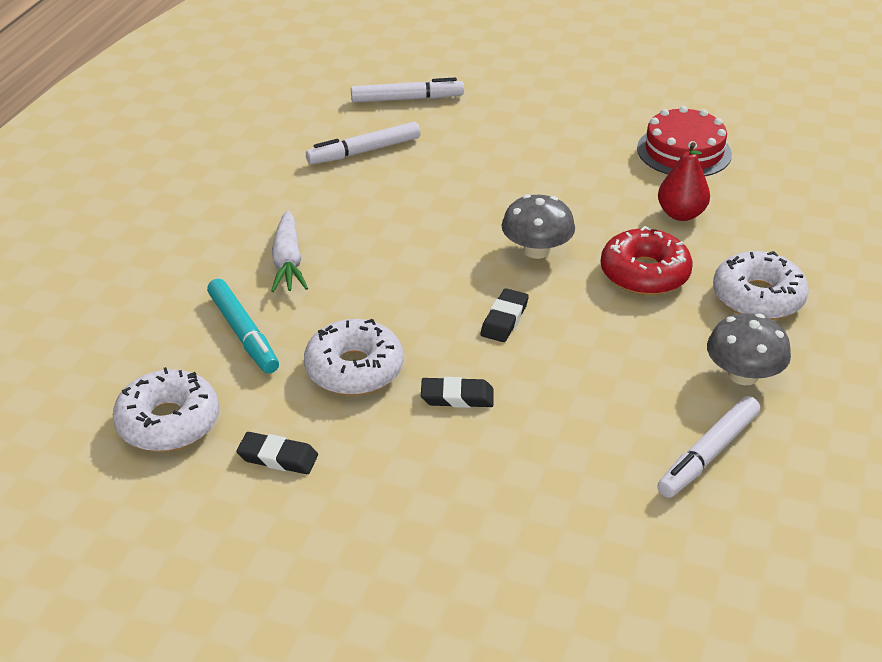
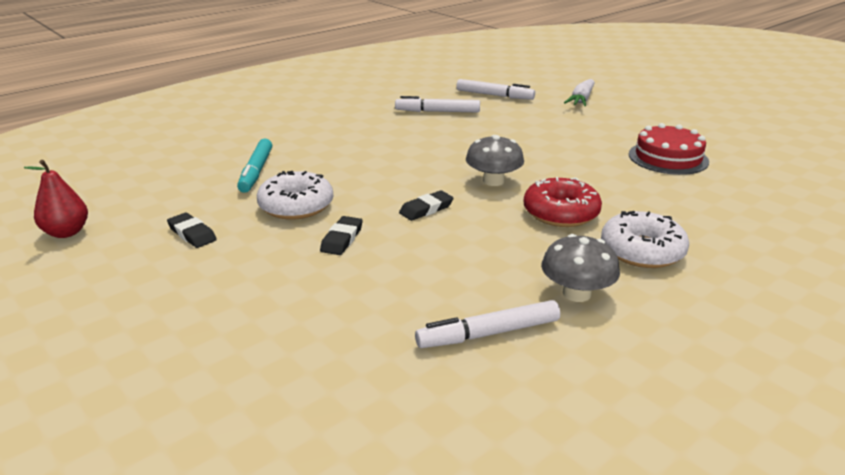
camera: 30 degrees right, 10 degrees down
(168, 422) = (158, 199): white donut -> none
(288, 262) = (326, 147): white carrot -> white carrot (581, 100)
(457, 397) = (342, 239): black eraser -> black eraser turned 75 degrees clockwise
(681, 214) = (628, 189): red pear -> red pear (66, 232)

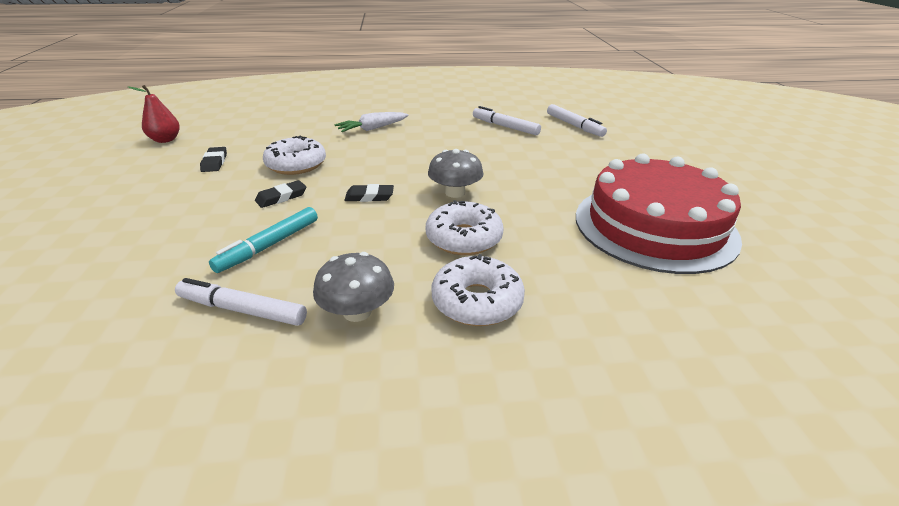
camera: 35 degrees right, 5 degrees up
(256, 172) = (314, 135): turquoise marker -> turquoise marker (269, 246)
(561, 213) = (464, 238): red donut -> white donut
(581, 100) = (651, 149): white carrot -> white carrot (372, 129)
(668, 158) = (654, 226): red cake -> red cake, size x1.80

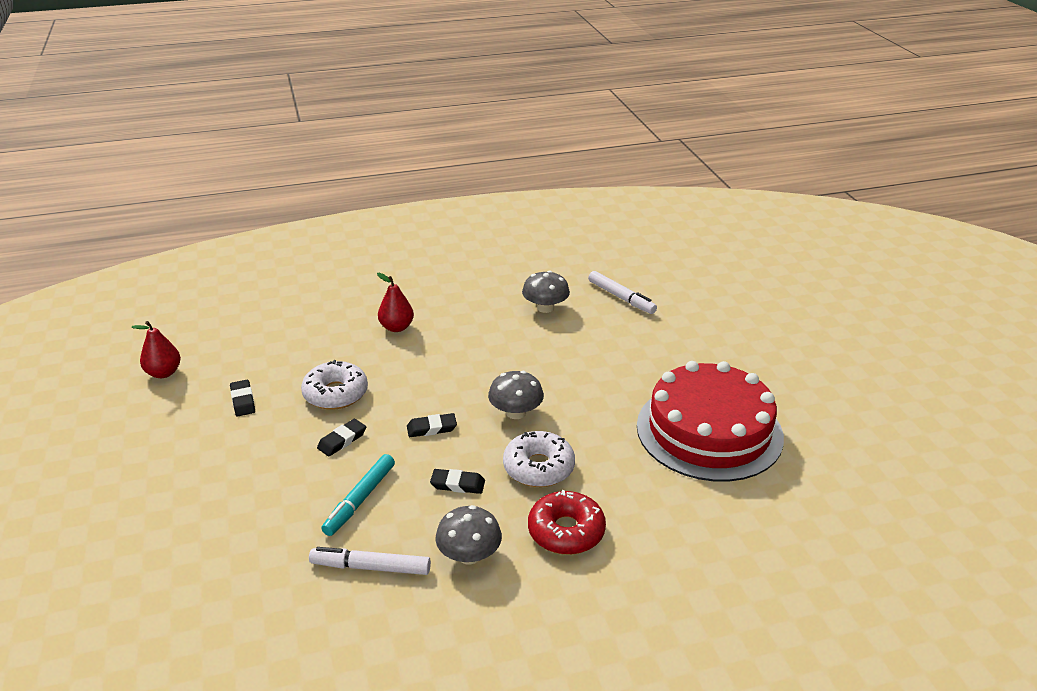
camera: 10 degrees left, 0 degrees up
(372, 129) = (396, 327): white carrot -> red pear
(374, 243) = (457, 484): none -> black eraser
(477, 301) = (566, 531): white donut -> red donut
(505, 127) = (545, 308): white marker -> grey mushroom

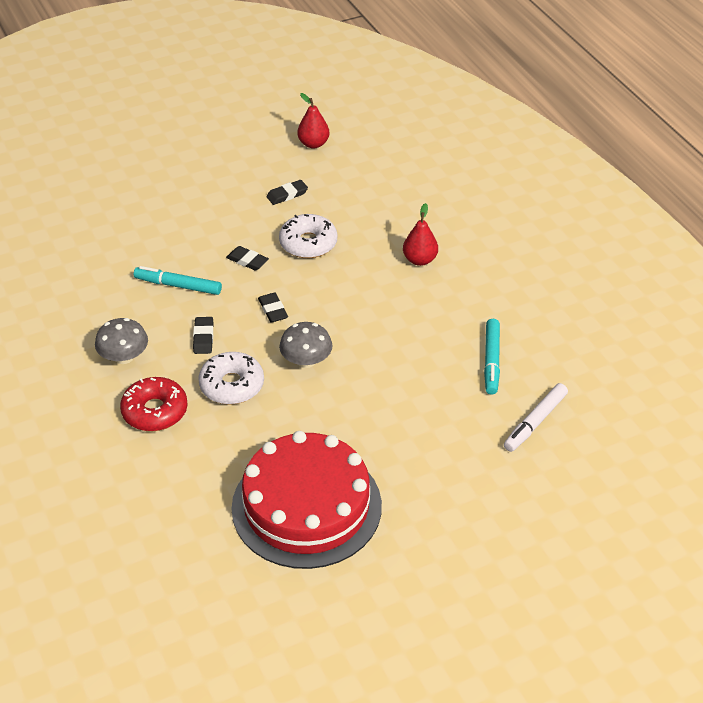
camera: 80 degrees right, 10 degrees up
(370, 567) = (107, 306): white marker -> none
(545, 308) = (491, 361): grey mushroom -> turquoise marker

